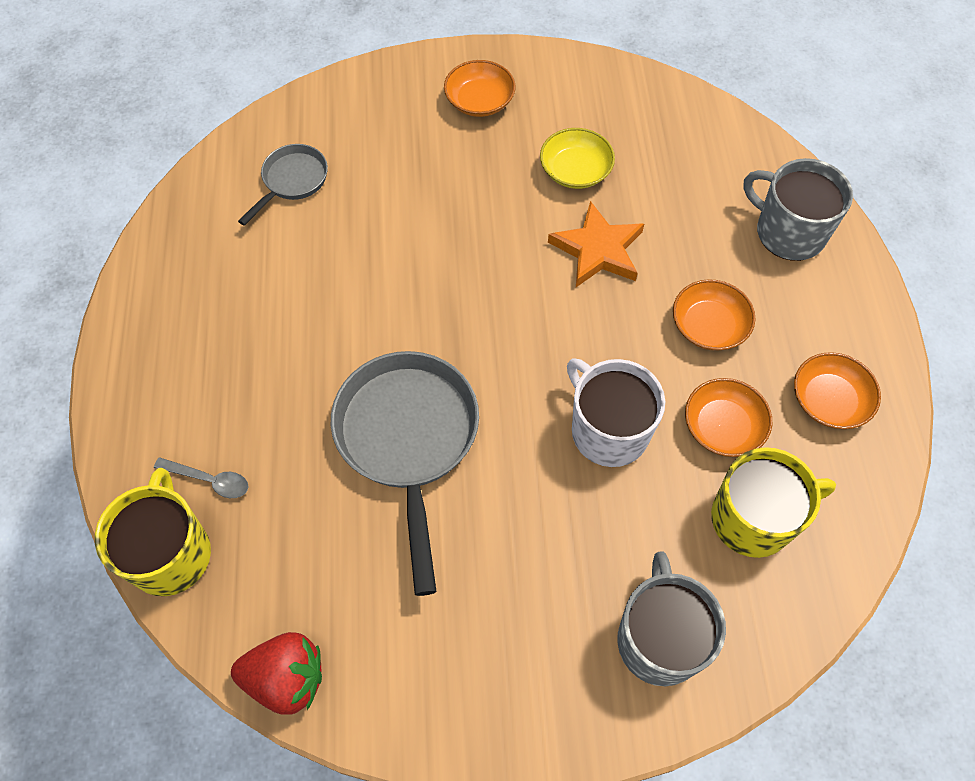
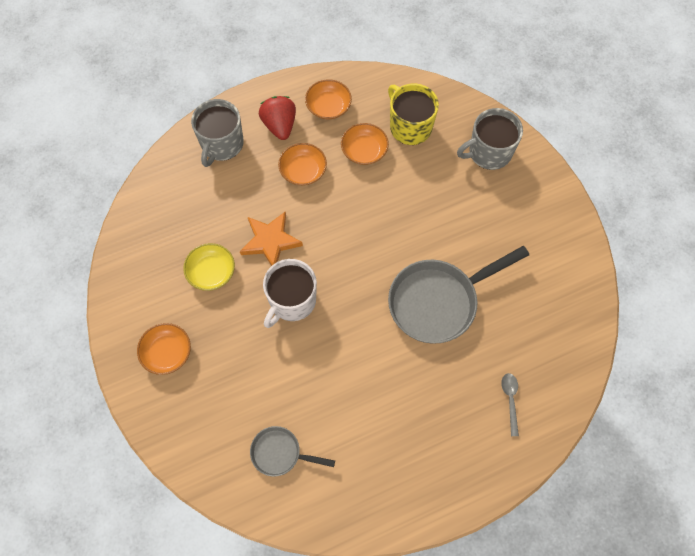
camera: 110 degrees left, 5 degrees up
(170, 553) = (559, 400): yellow mug -> none
(286, 679) = (590, 310): red strawberry -> red strawberry (280, 125)
(608, 430) = (389, 203): white mug -> white mug (292, 301)

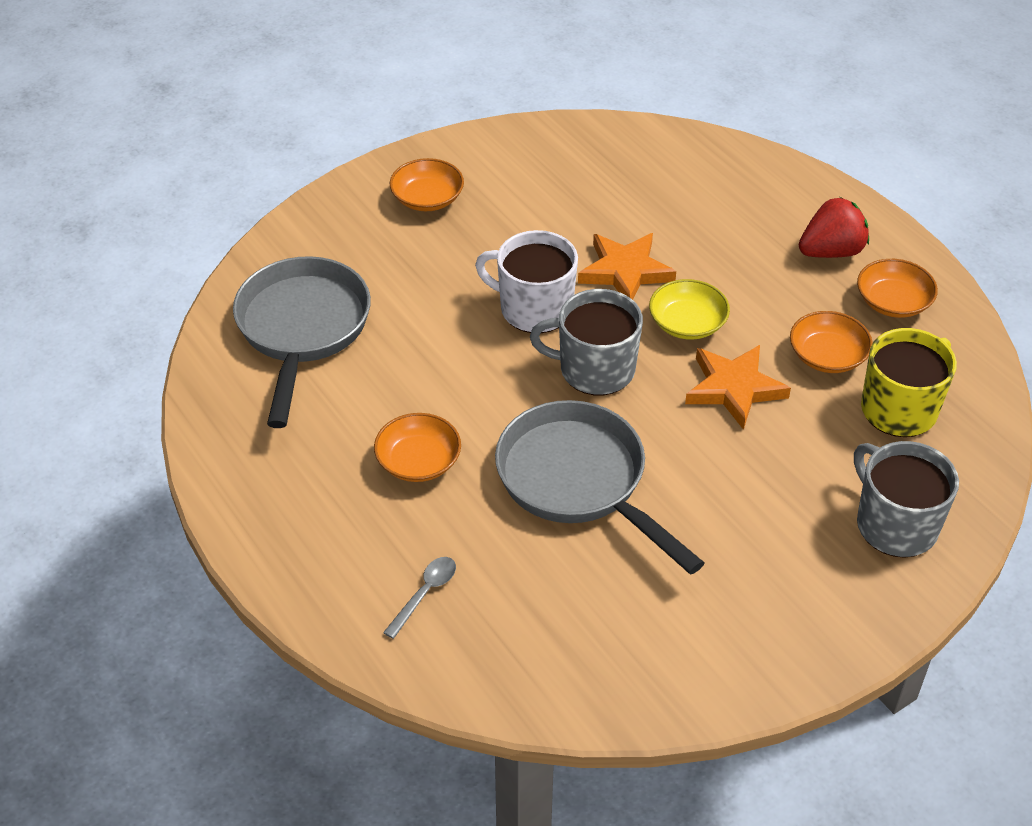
camera: 80 degrees right, 20 degrees down
(211, 272) = (557, 219): yellow bowl -> yellow bowl (687, 323)
(221, 144) = (770, 196): grey mug -> grey mug (595, 369)
(280, 453) = (302, 330): grey pan -> grey pan, size x1.92
(303, 170) = (760, 289): orange bowl -> orange bowl (418, 461)
(380, 204) = (734, 388): none -> orange star
(510, 400) = (425, 594): grey spoon -> grey spoon turned 45 degrees counterclockwise

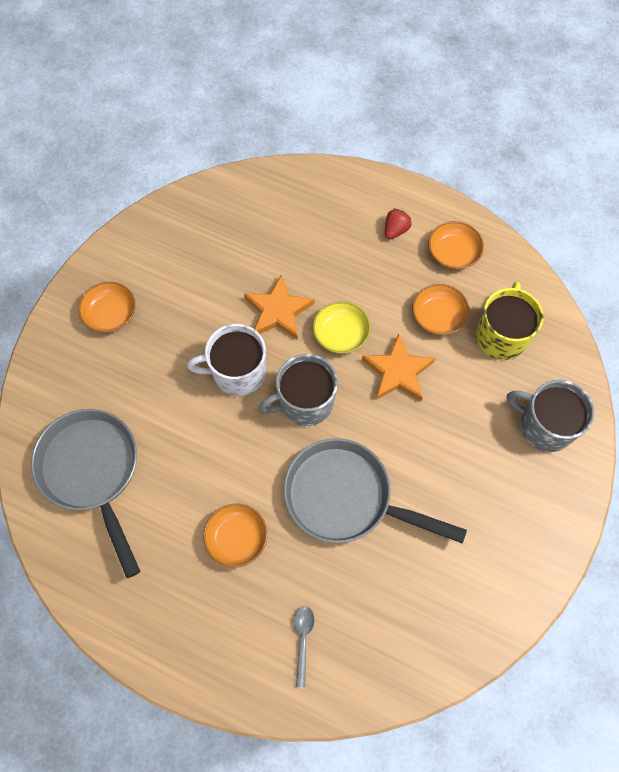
camera: 30 degrees left, 20 degrees up
(831, 251) = (395, 230): red strawberry -> red strawberry, size x0.62

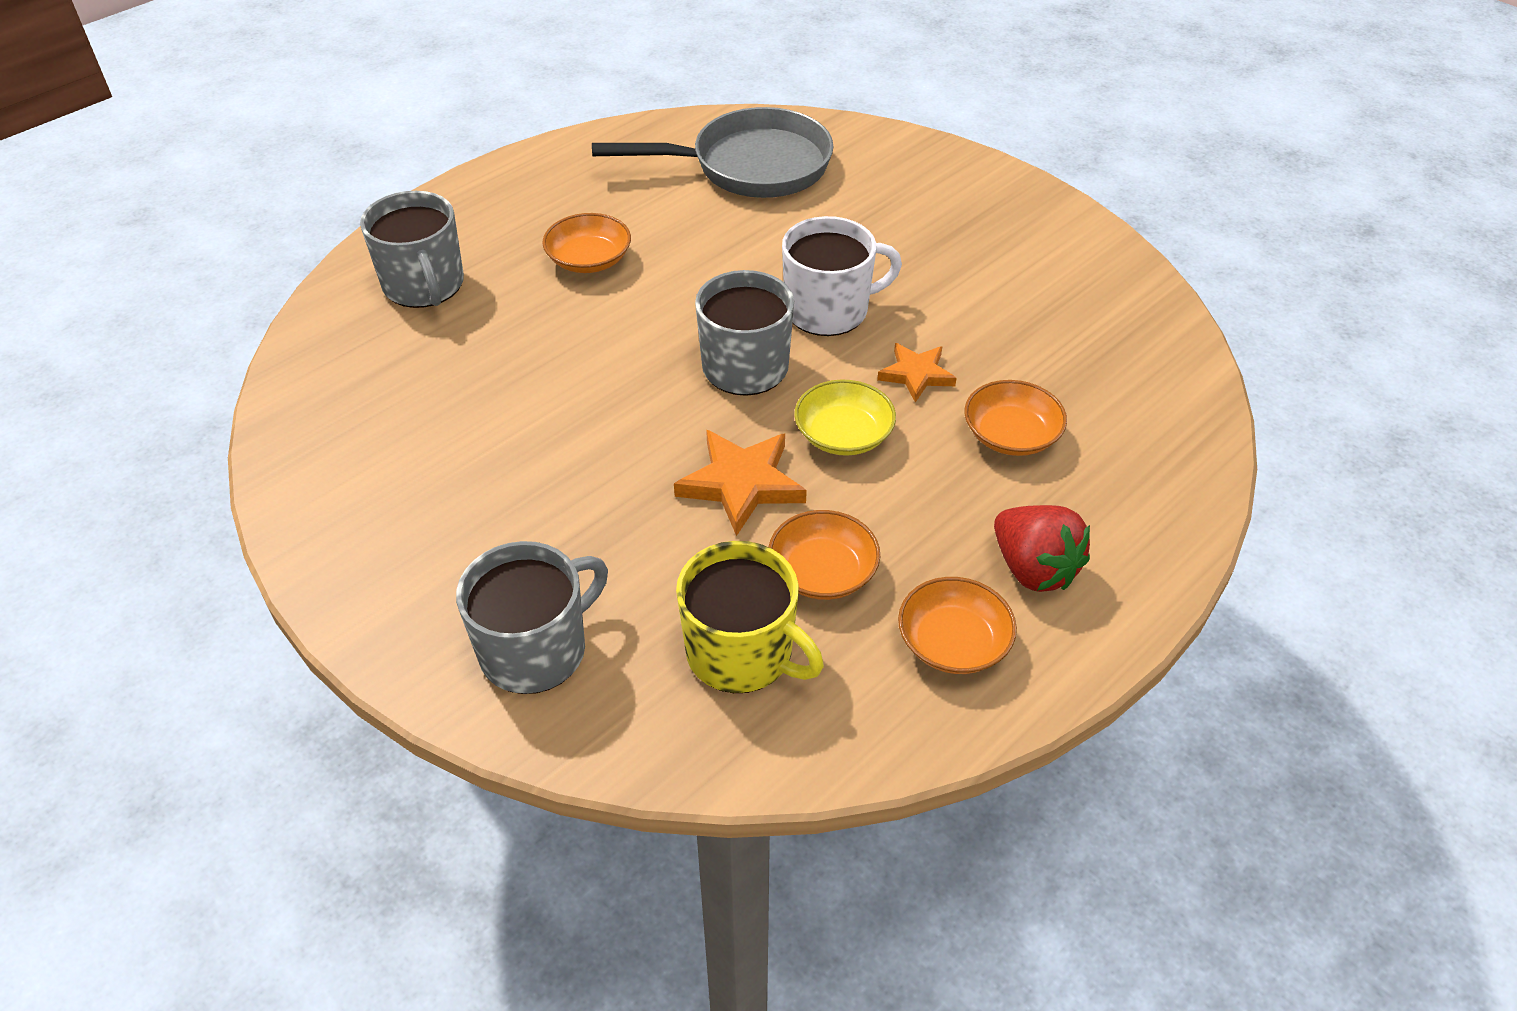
camera: 110 degrees right, 20 degrees down
(110, 314) = (977, 214): orange bowl -> orange bowl (1011, 435)
(237, 372) = (828, 310): white mug -> white mug turned 60 degrees clockwise
(278, 311) = (916, 374): orange star -> orange star, size x0.64
(303, 640) = (424, 285): grey spoon -> grey mug
(346, 497) = (575, 369): grey pan -> none
(395, 230) = (1033, 569): red strawberry -> red strawberry, size x1.61

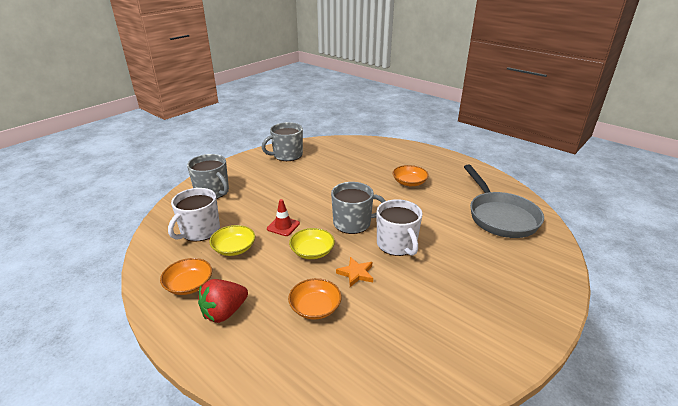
camera: 85 degrees right, 15 degrees down
(424, 285) = (382, 154): grey mug -> grey mug (287, 155)
(741, 484) = (283, 226): orange star -> red traffic cone
(742, 653) = (199, 231): yellow mug -> white mug
(822, 572) = (234, 248): orange bowl -> yellow bowl

